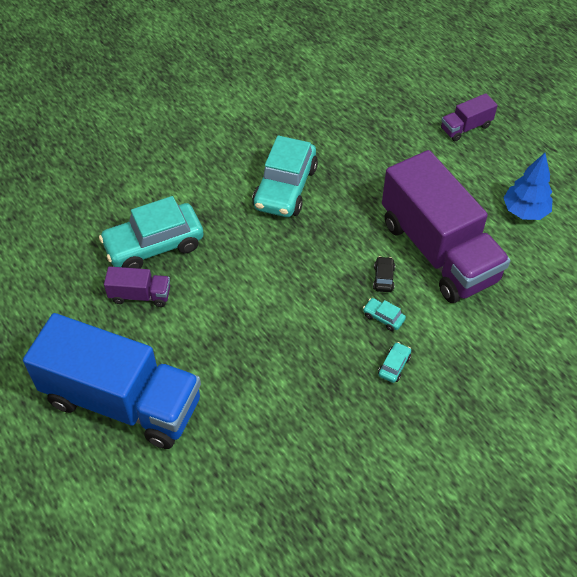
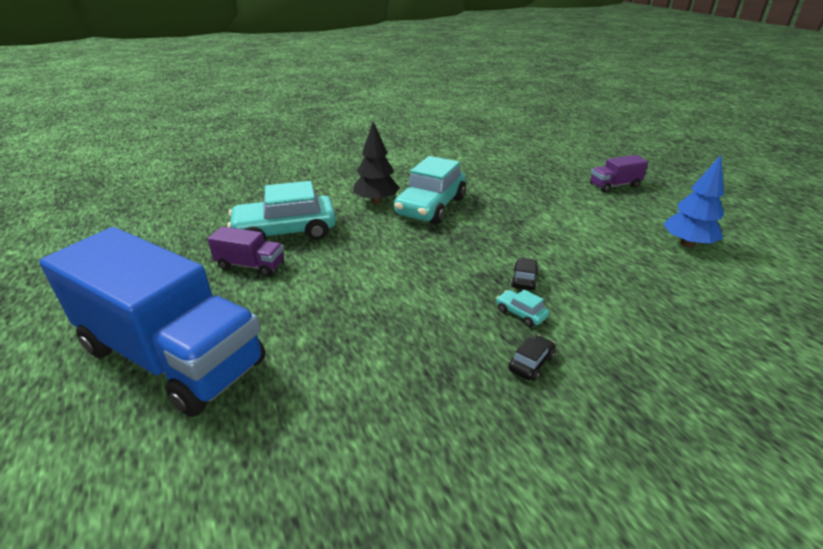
camera: 10 degrees right, 20 degrees down
(229, 186) = (376, 201): none -> black tree
(394, 366) = (531, 363): turquoise car -> black car
(438, 251) = (589, 264): purple truck -> none

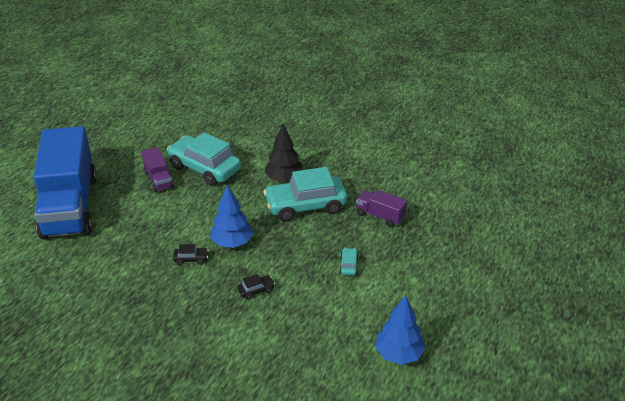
camera: 50 degrees right, 5 degrees up
(429, 263) = (232, 243): none -> blue tree
(521, 313) = (217, 304): turquoise car -> turquoise car (349, 265)
(531, 363) = (173, 327): black car -> black car (191, 259)
(614, 185) = (464, 282): purple truck -> purple truck (380, 216)

